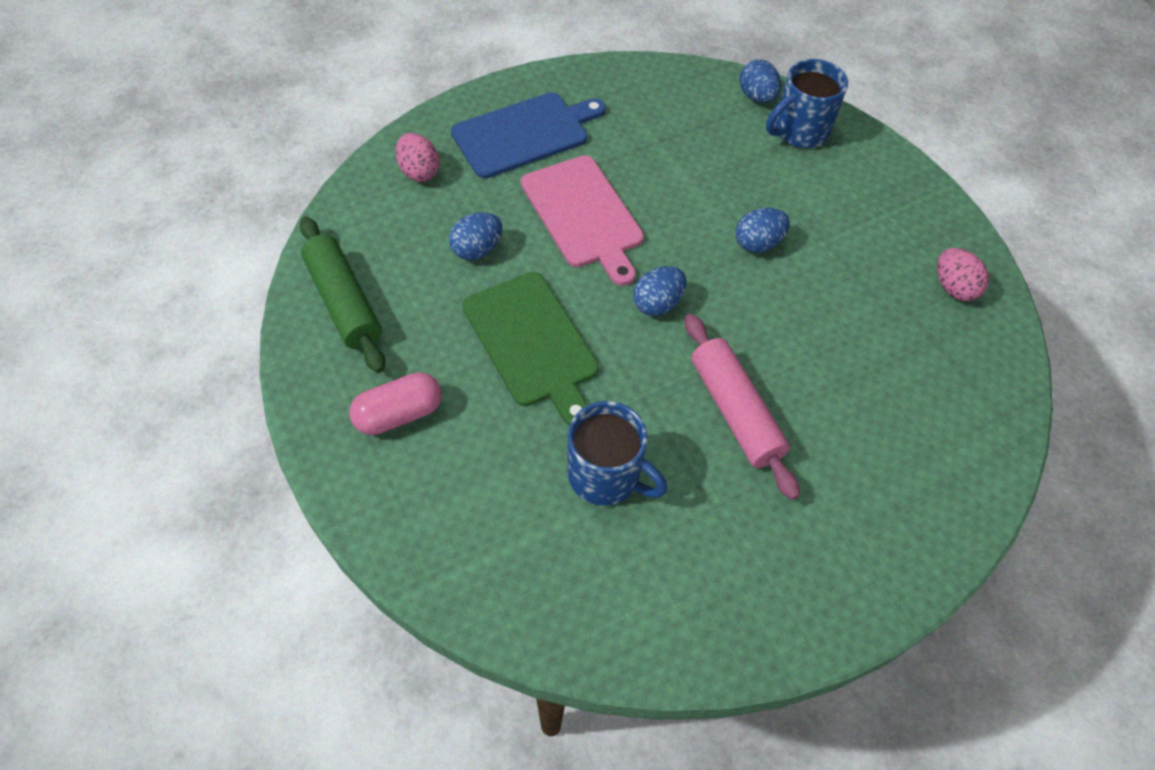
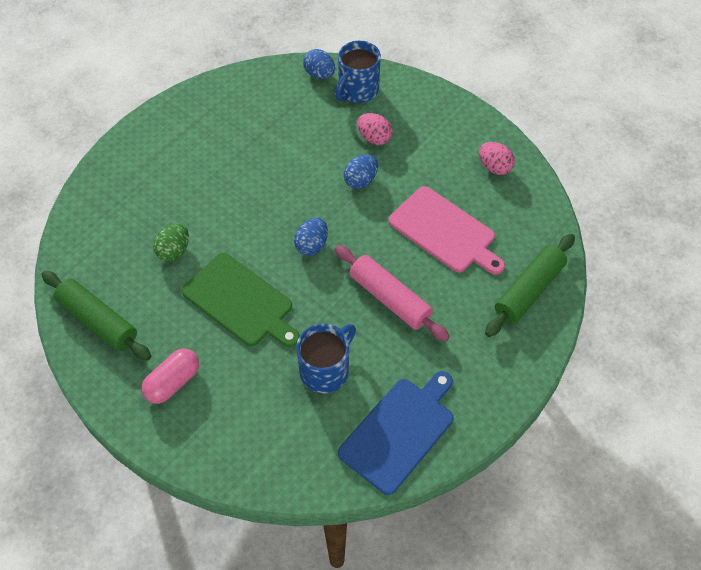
camera: 20 degrees left, 0 degrees up
(419, 171) = (107, 209): pink egg -> pink egg (374, 138)
(477, 249) = (174, 251): blue egg -> green egg
(524, 134) = (169, 155): blue cutting board -> blue cutting board (399, 431)
(584, 215) = (237, 201): pink cutting board -> pink cutting board (445, 231)
(606, 475) = (325, 370): blue mug -> blue mug turned 60 degrees counterclockwise
(942, 473) = (528, 290): none -> green rolling pin

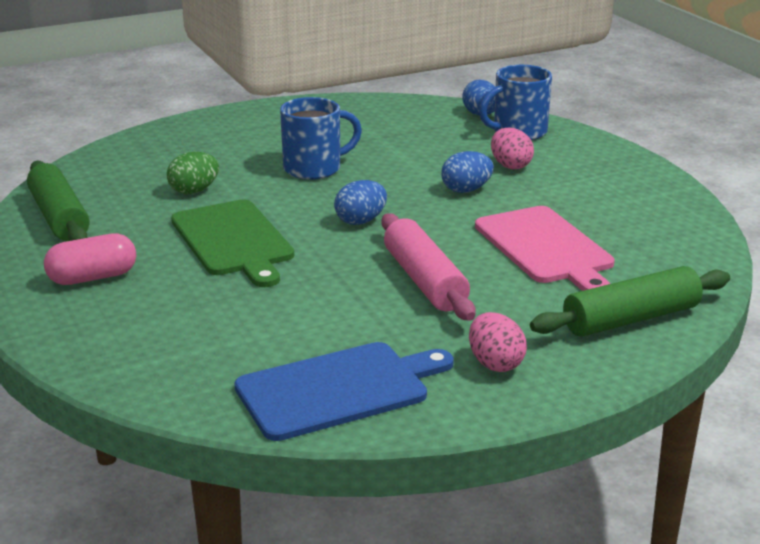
camera: 25 degrees right, 30 degrees down
(325, 370) = (287, 315): blue mug -> blue mug (314, 168)
(494, 167) = (656, 215): pink egg -> pink egg (495, 364)

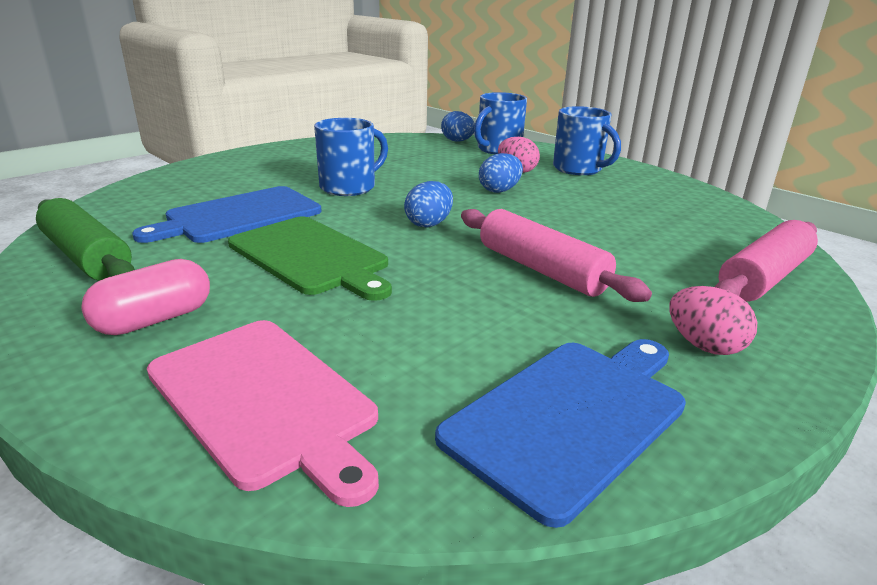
camera: 20 degrees left, 0 degrees up
(194, 191) = (239, 216): green egg -> blue cutting board
(546, 248) = (616, 227): pink cutting board -> pink cutting board (265, 400)
(586, 171) = (579, 169): none -> blue mug
(630, 319) = (763, 277): green rolling pin -> pink rolling pin

